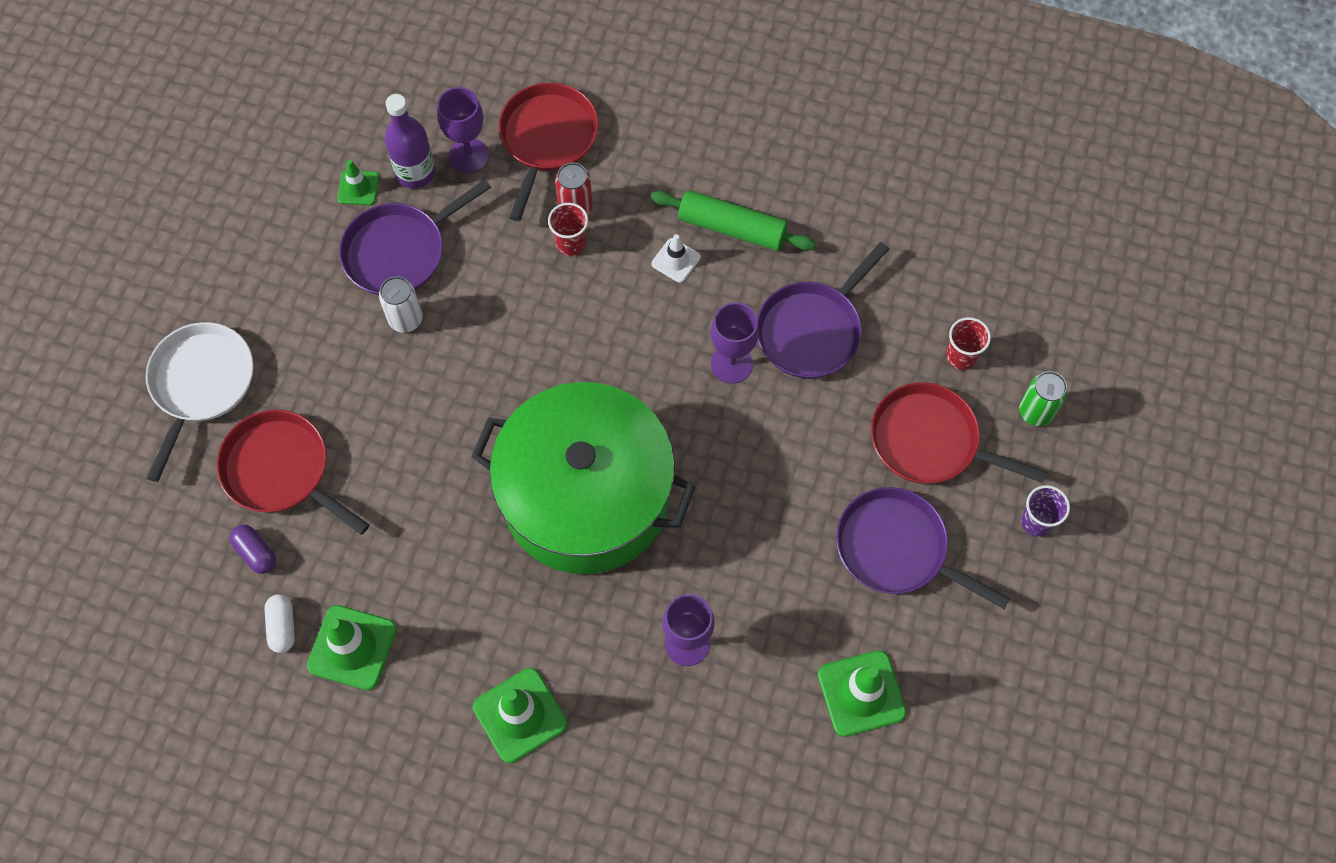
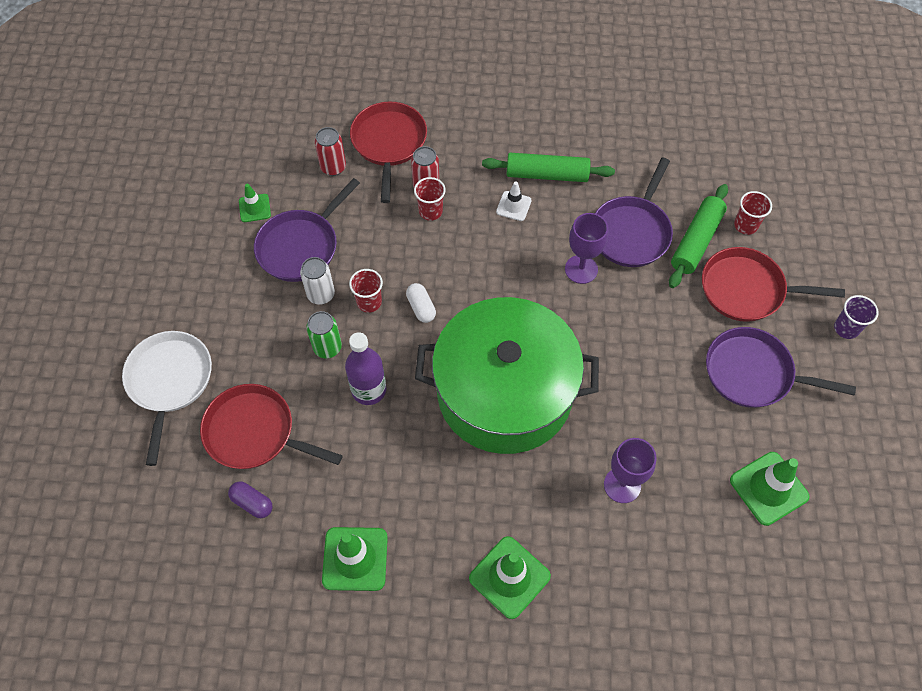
camera: 15 degrees left, 5 degrees down
(282, 627) = (292, 557): white capsule -> white capsule (421, 307)
(415, 173) = (296, 188): purple bottle -> purple bottle (369, 390)
(460, 343) = (369, 302): none -> red cup
(469, 156) = (333, 167): purple goblet -> red can
(889, 362) = (696, 241): none -> green rolling pin
(1035, 412) = (813, 251): green can -> green can (327, 347)

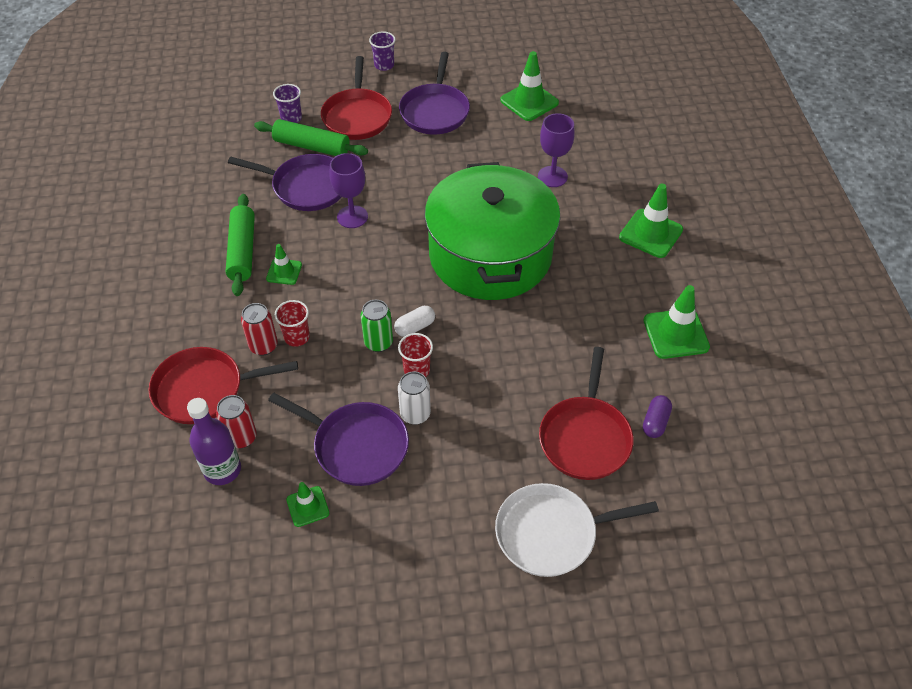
camera: 100 degrees left, 10 degrees down
(327, 347) = (476, 395): green can -> green can (378, 343)
(369, 390) = (514, 353): purple bottle -> purple bottle (222, 470)
(513, 206) = (284, 272): white traffic cone -> green traffic cone
(745, 225) = (291, 118): red cup -> purple cup

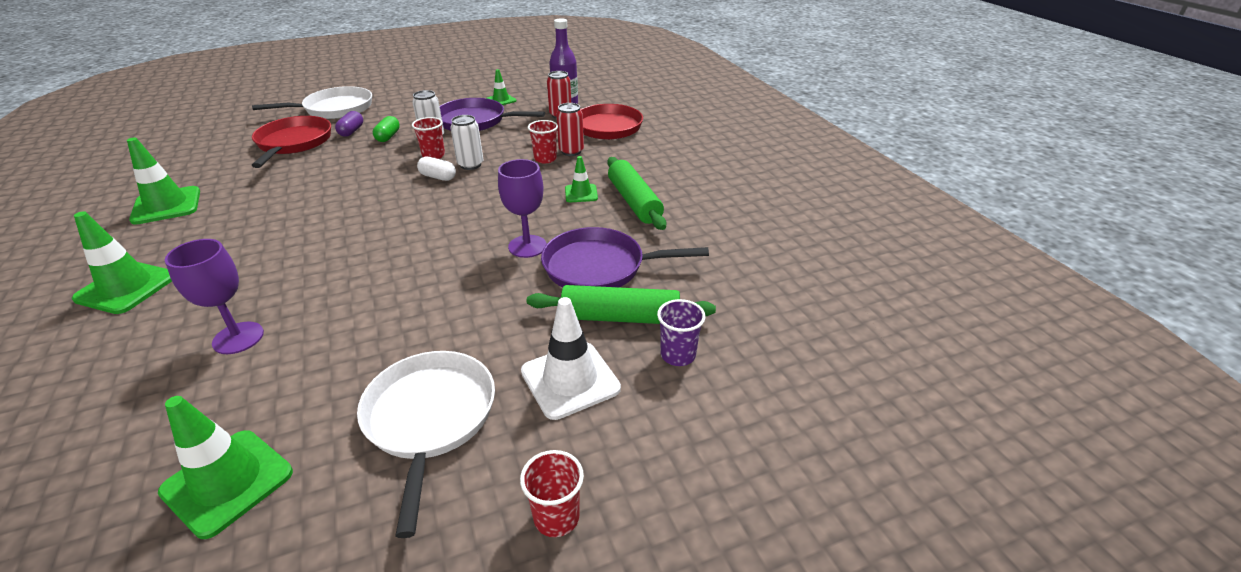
camera: 165 degrees right, 15 degrees down
(357, 116) = (570, 380): red pan -> white traffic cone
(378, 343) = (470, 165): green can -> white can
(384, 65) = (556, 517): purple cup -> red cup
(415, 327) = (438, 177): white capsule -> white capsule turned 75 degrees clockwise
(435, 111) = (430, 418): purple pan -> white pan
(470, 428) = (388, 137): none -> green capsule
(490, 255) = (354, 236): green pot -> none
(655, 422) = (228, 156): purple capsule -> purple capsule (351, 131)

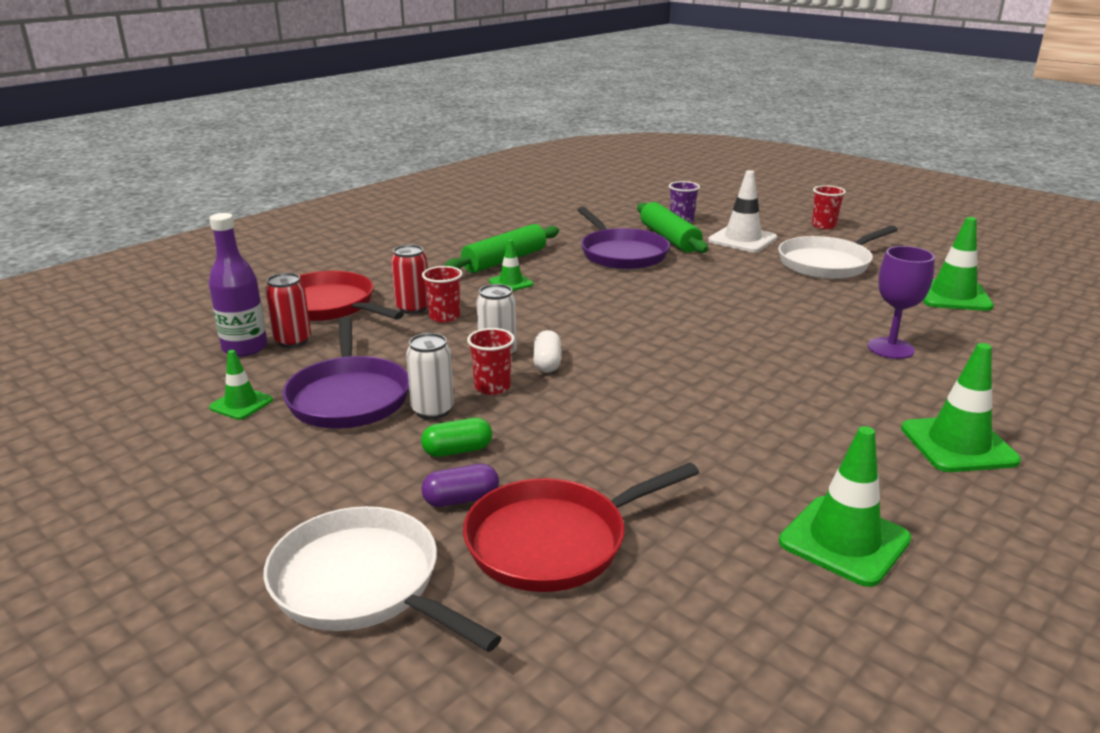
camera: 115 degrees left, 10 degrees down
(527, 246) = (626, 282): purple goblet -> none

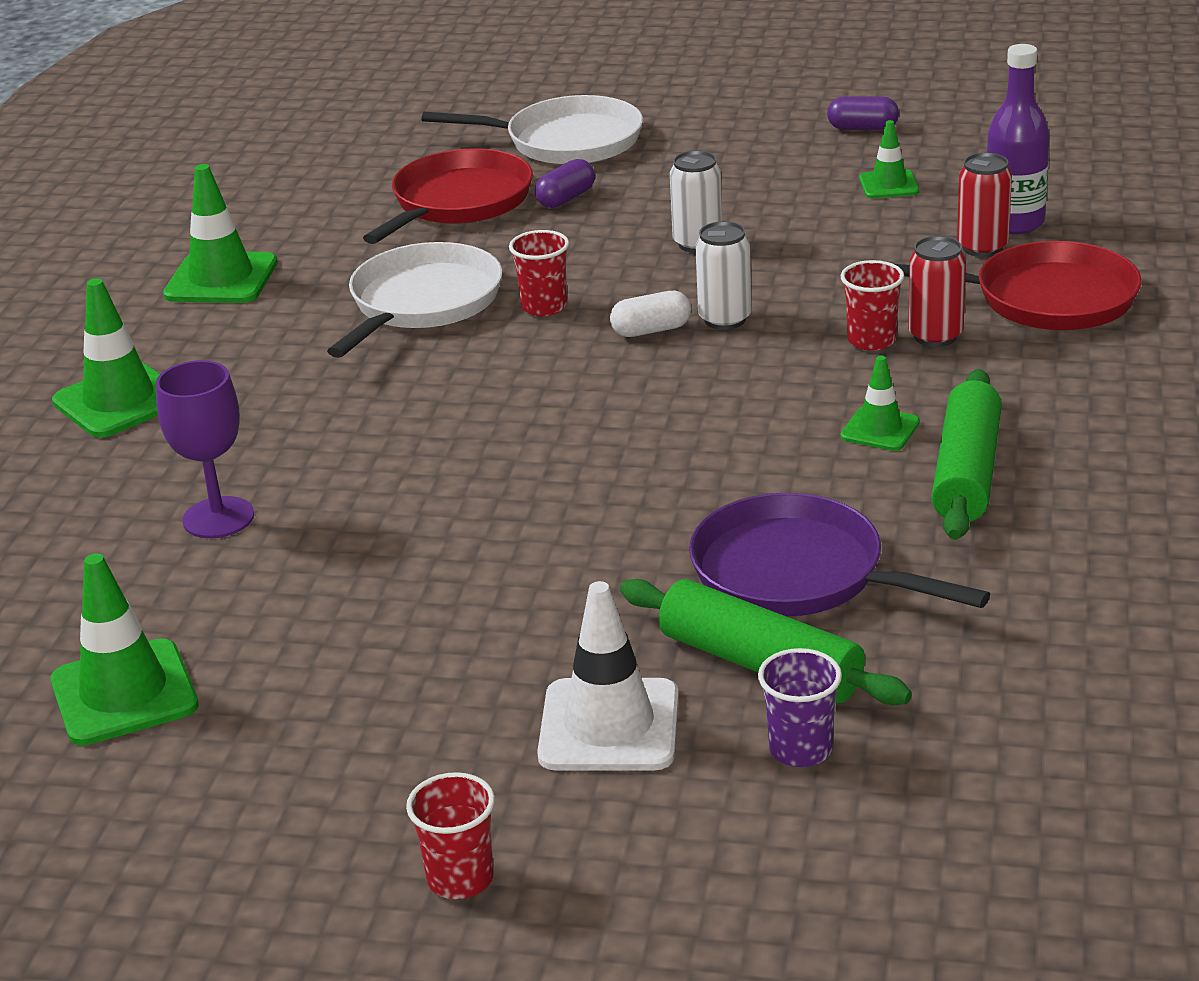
camera: 150 degrees right, 5 degrees up
(139, 466) = (862, 128): none -> purple capsule
(349, 397) = (801, 224): purple pan -> none
(457, 450) = (621, 224): green capsule -> none
(492, 387) = (673, 284): red cup -> red cup (544, 306)
(547, 363) = (651, 330): white capsule -> white capsule turned 75 degrees counterclockwise
(827, 263) = (389, 706): white pan -> white pan (422, 303)

